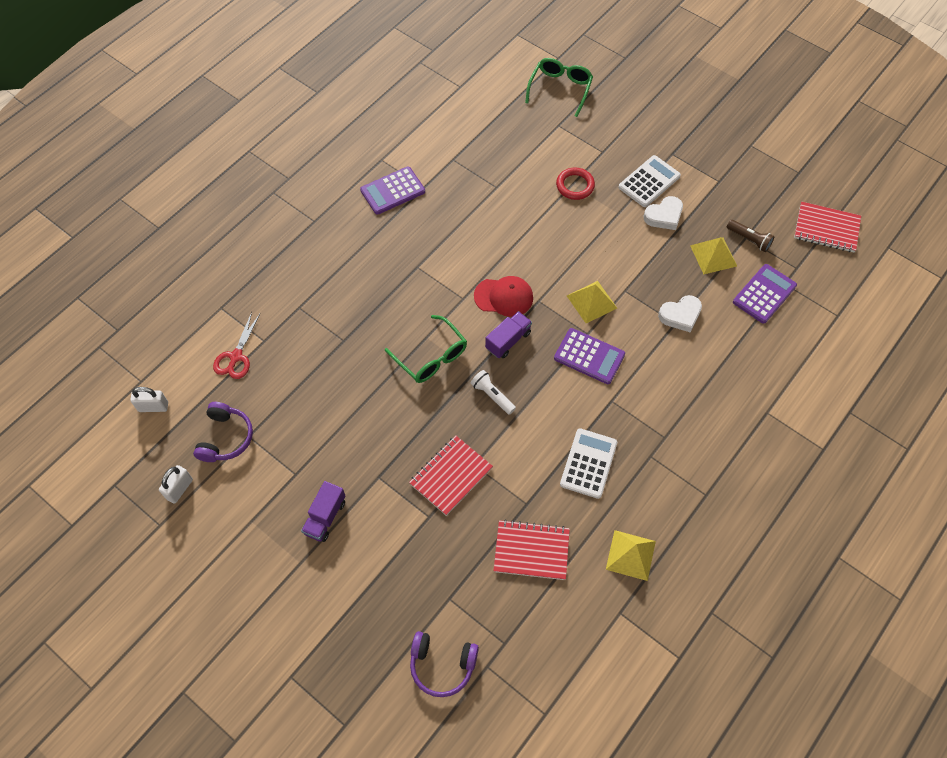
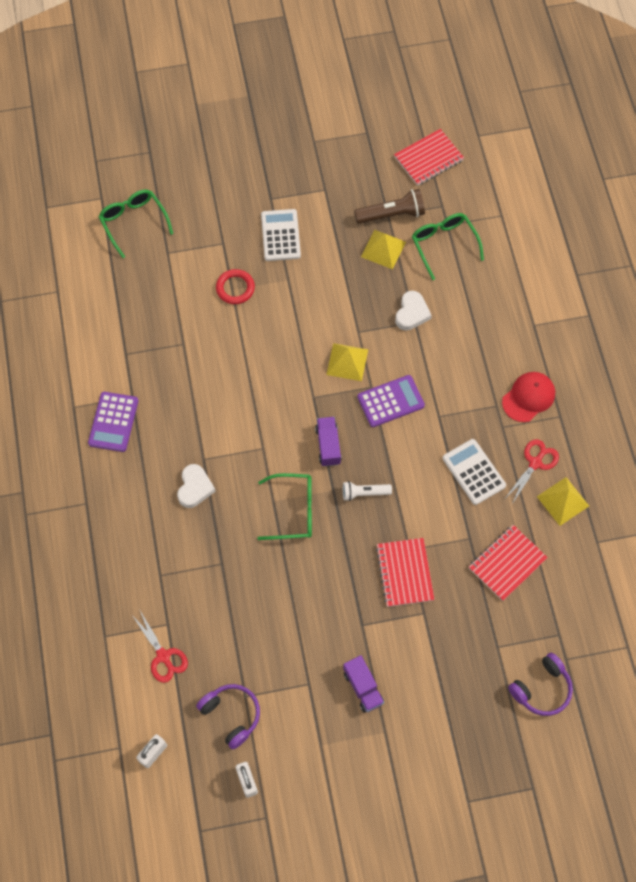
camera: 50 degrees left, 5 degrees up
(503, 297) = (288, 418): red cap -> red cap (528, 397)
(643, 506) = (535, 463): none -> red scissors
(664, 216) = (320, 251): white heart -> white heart (195, 488)
(749, 239) = (391, 214): brown flashlight -> brown flashlight, size x1.55
(764, 294) = (444, 245): purple calculator -> green glasses

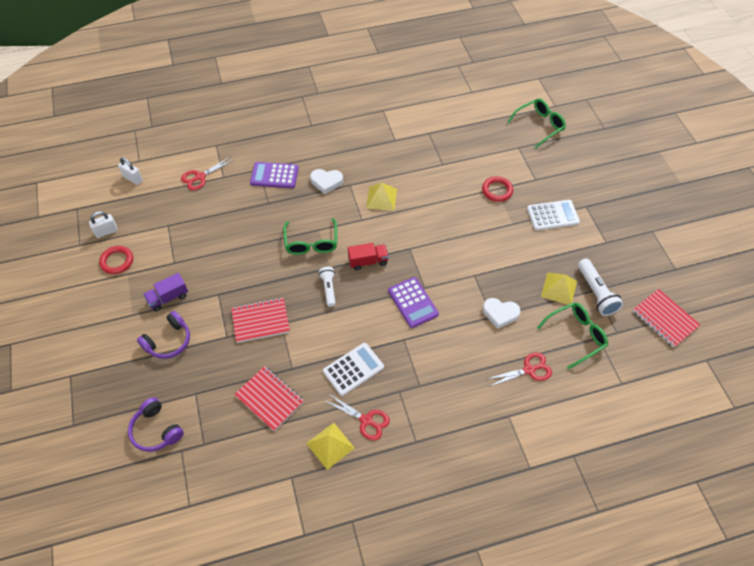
camera: 85 degrees right, 10 degrees down
(113, 422) = (374, 132): purple calculator -> purple calculator (274, 175)
(231, 715) = (155, 218): purple headphones -> purple headphones (168, 341)
(299, 761) = (117, 261): none -> red ring
(328, 445) = (368, 261): purple truck -> red truck
(347, 362) = (445, 269): yellow pyramid -> yellow pyramid (381, 198)
(391, 214) = (596, 293): brown flashlight -> white flashlight
(482, 297) = (529, 370): none -> red scissors
(528, 397) = (431, 413): red cap -> none

